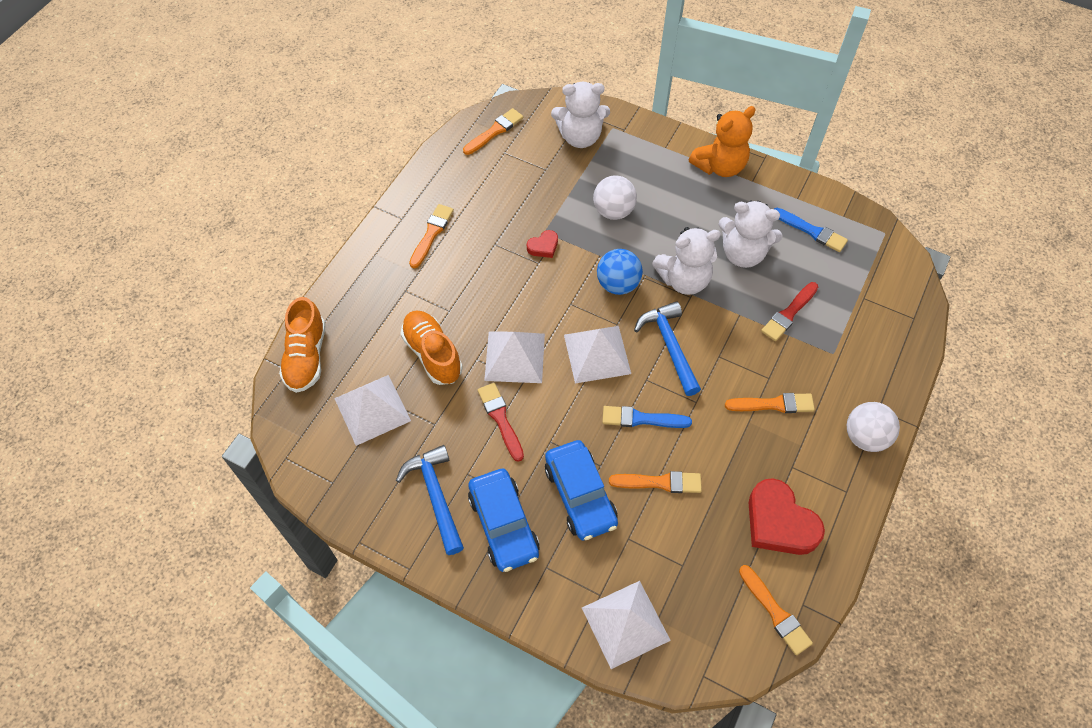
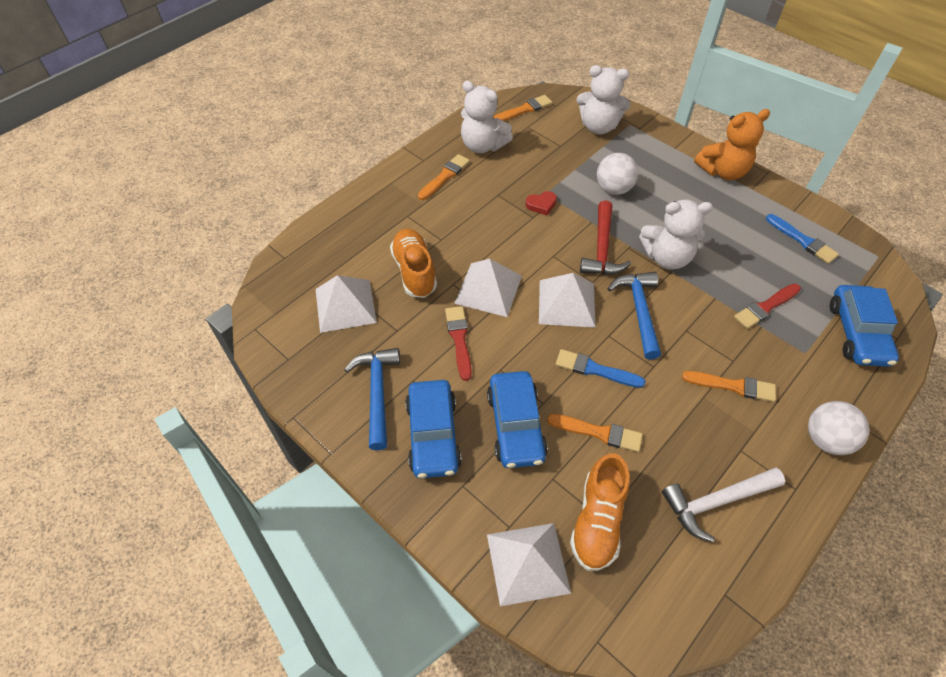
camera: 15 degrees right, 5 degrees down
(306, 357) = (304, 250): orange shoe -> orange shoe (597, 521)
(618, 284) = (602, 249): blue ball -> red hammer
(743, 254) = (729, 246): white teddy bear -> white teddy bear (483, 145)
(775, 612) = (692, 594): orange brush -> none
(779, 522) = (716, 502): red heart -> white hammer
(877, 321) = (857, 333): none -> blue car

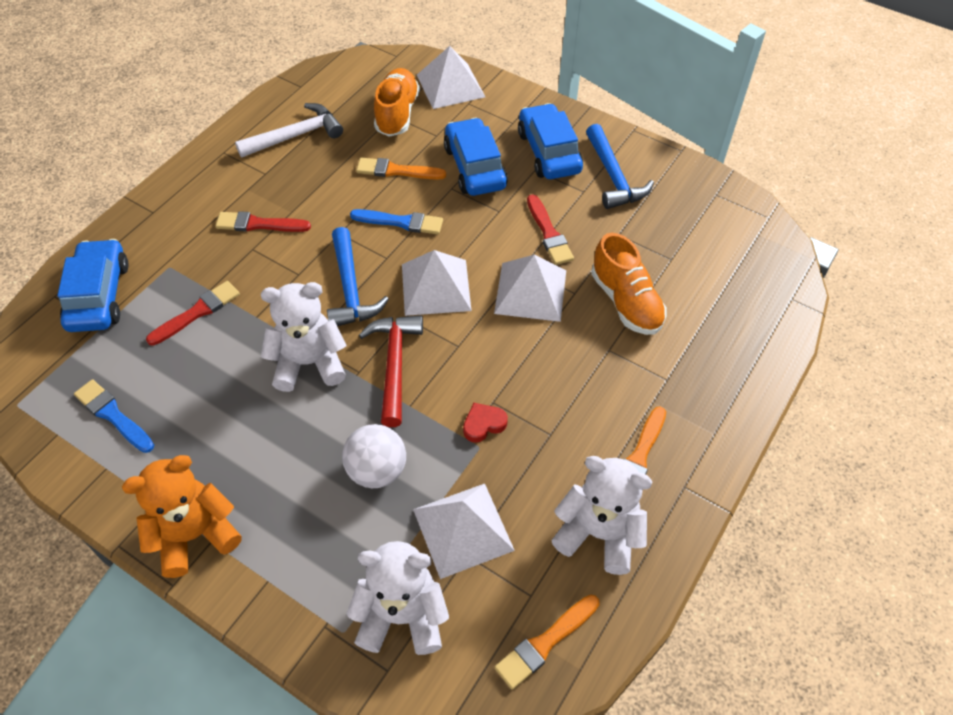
camera: 170 degrees right, 0 degrees up
(345, 305) = (687, 252): white pyramid -> white pyramid (463, 529)
(733, 386) = (259, 224): orange brush -> red brush
(826, 439) = (181, 190): white ball -> none

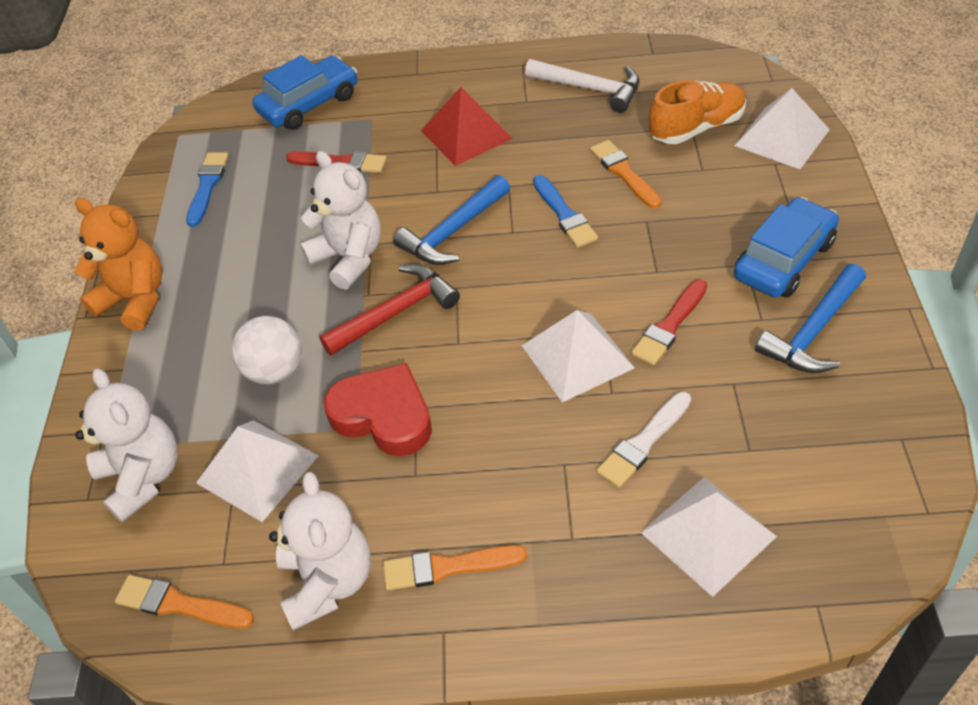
camera: 60 degrees right, 5 degrees down
(259, 224) = (466, 134): red brush -> red pyramid
(436, 287) = (512, 285): white pyramid -> white pyramid (708, 534)
(474, 167) = (693, 220): blue car -> none
(483, 424) = (383, 415): red heart -> red heart, size x2.05
(626, 302) = (643, 442): orange shoe -> white brush

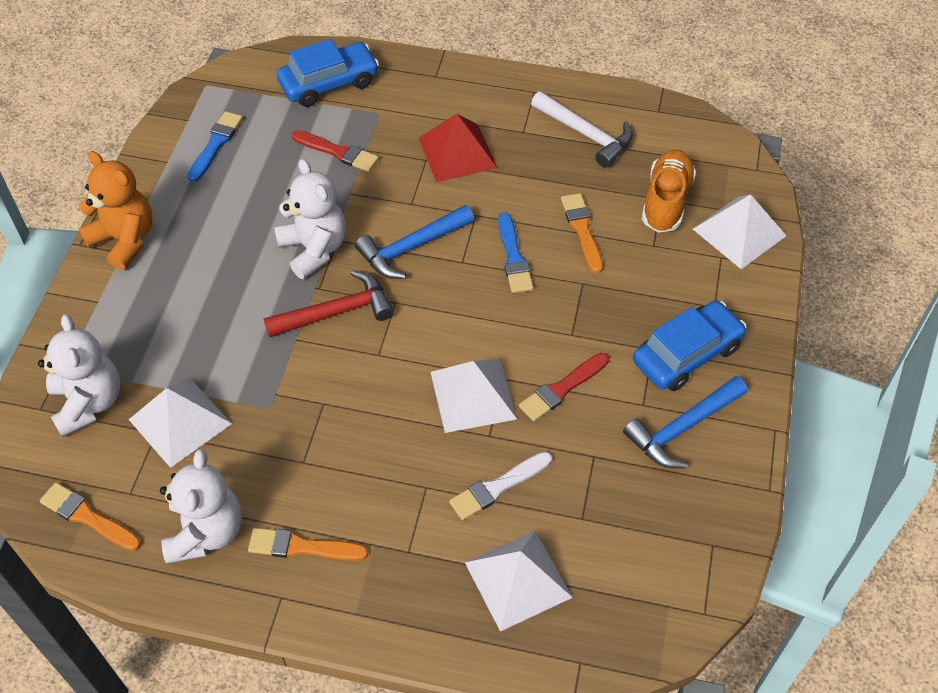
camera: 10 degrees right, 5 degrees up
(275, 371) = (220, 338): white ball -> none
(383, 415) = (295, 403): red heart -> none
(696, 128) = (666, 201): orange shoe -> orange shoe turned 60 degrees counterclockwise

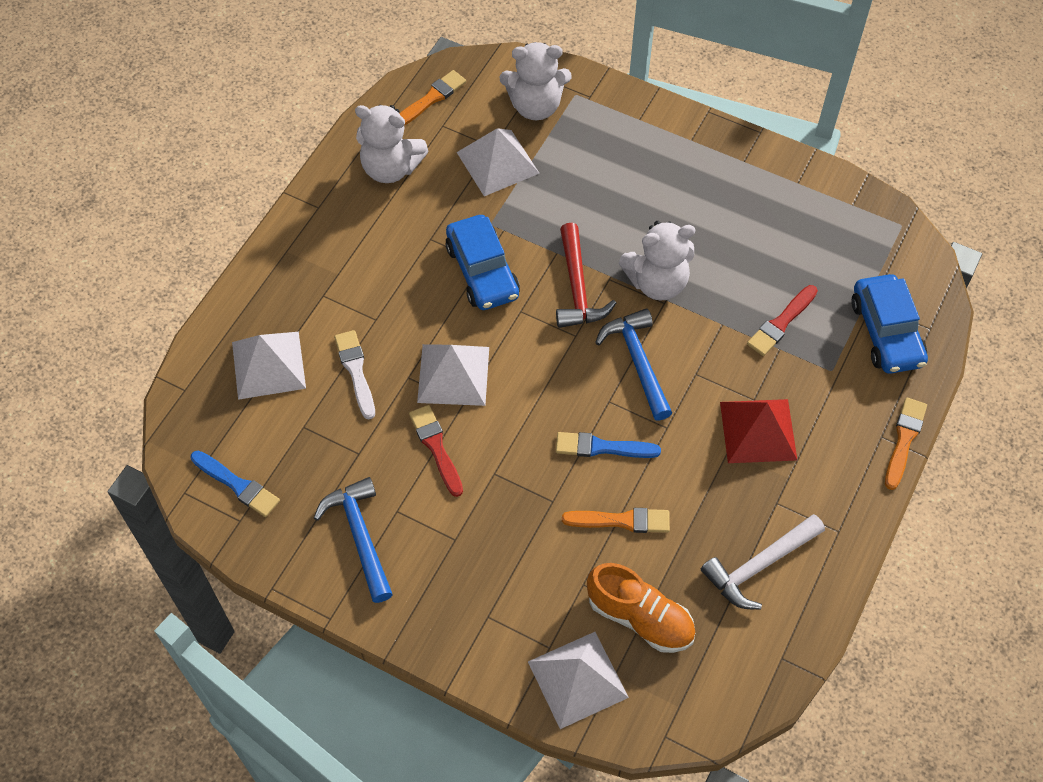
camera: 105 degrees right, 5 degrees up
(125, 240) = (705, 143): orange teddy bear -> none
(215, 144) = (813, 223): blue brush -> blue brush (237, 485)
(302, 547) = (354, 226): orange brush -> orange brush (904, 440)
(686, 354) = (439, 569): blue car -> blue car (482, 271)

